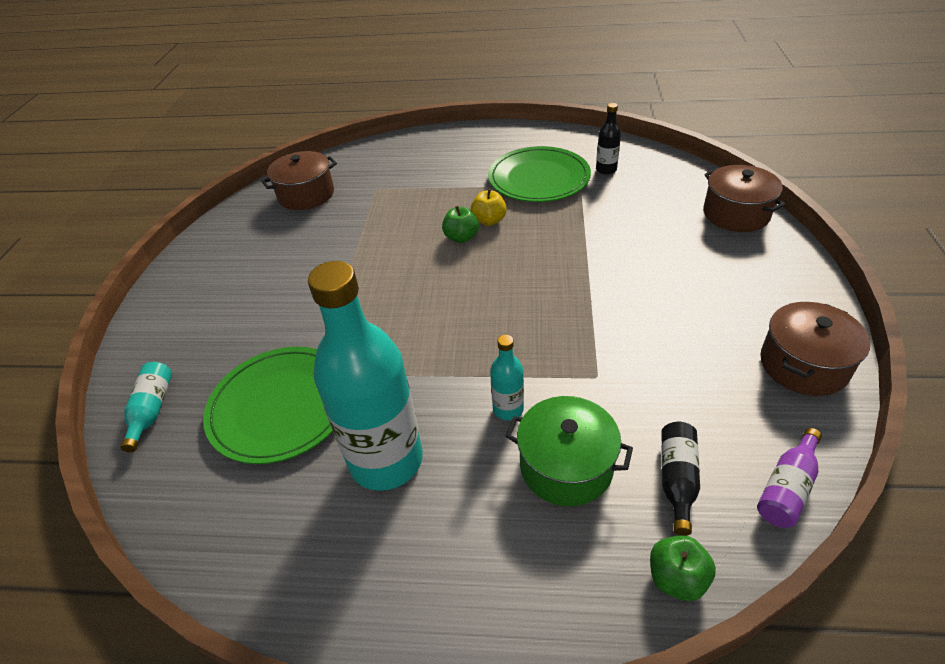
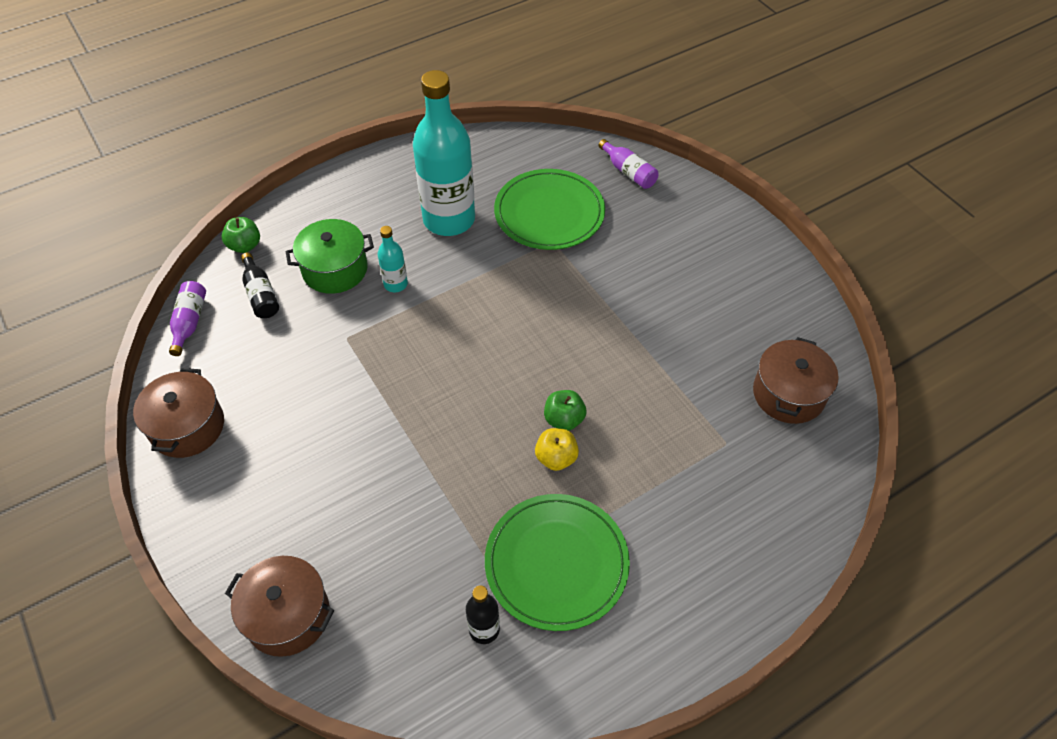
camera: 140 degrees right, 10 degrees up
(152, 410) = (628, 172): turquoise bottle -> purple bottle

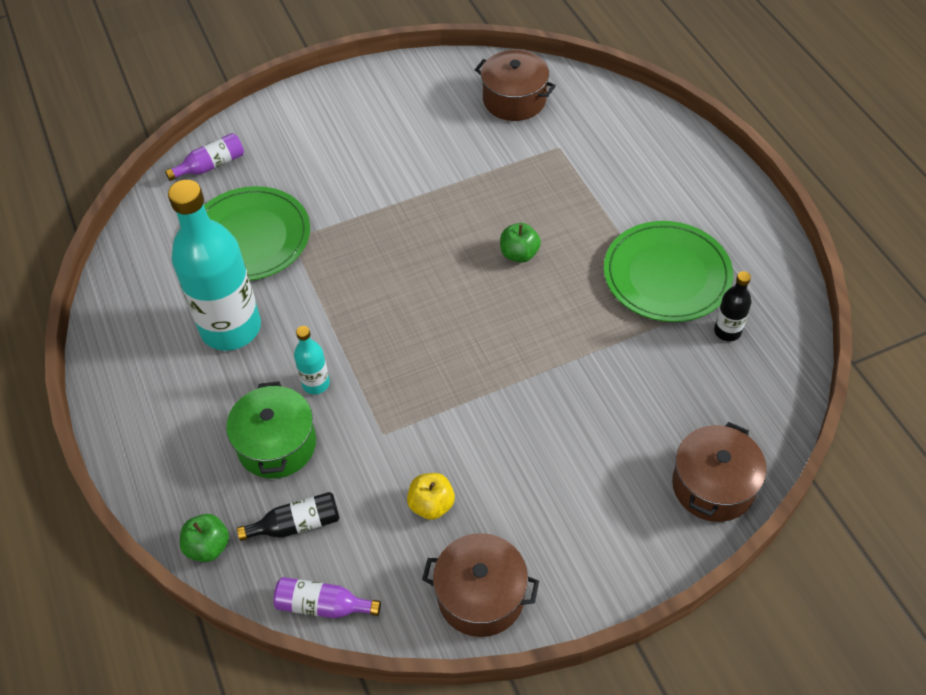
camera: 80 degrees left, 0 degrees up
(556, 458) = (560, 264): yellow apple -> yellow apple (431, 505)

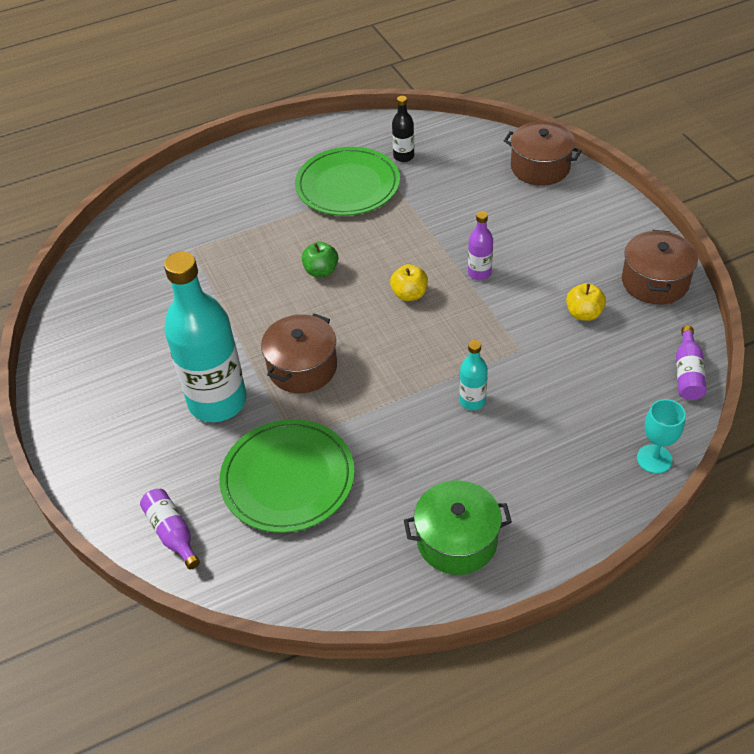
camera: 90 degrees left, 5 degrees down
(208, 546) = (654, 459): green apple -> turquoise goblet
(231, 328) = (410, 478): turquoise bottle -> turquoise bottle (217, 401)
(277, 444) = (541, 422): green pot -> green pot (457, 540)
(296, 524) = (619, 398): black bottle -> none
(477, 332) = (409, 294): none -> yellow apple
(508, 401) = (479, 273): none -> purple bottle
(514, 100) = (121, 280): brown pot -> brown pot (302, 367)

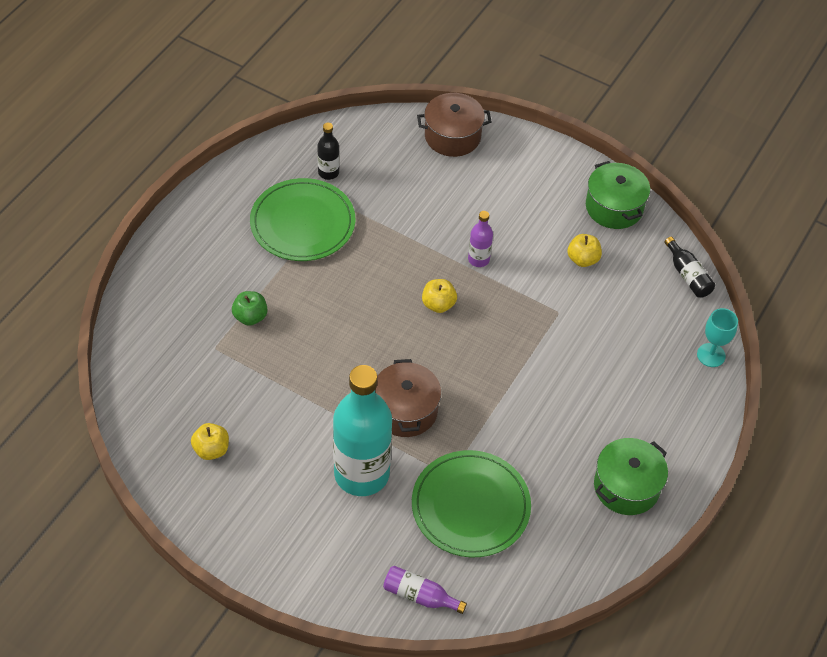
camera: 40 degrees left, 5 degrees up
(117, 323) = (211, 449): none -> yellow apple
(321, 271) = (348, 317): green apple -> green apple (250, 317)
(472, 401) = (556, 373): turquoise bottle -> none
(655, 282) = (614, 207): brown pot -> green pot
(687, 373) = (687, 275): purple bottle -> black bottle

